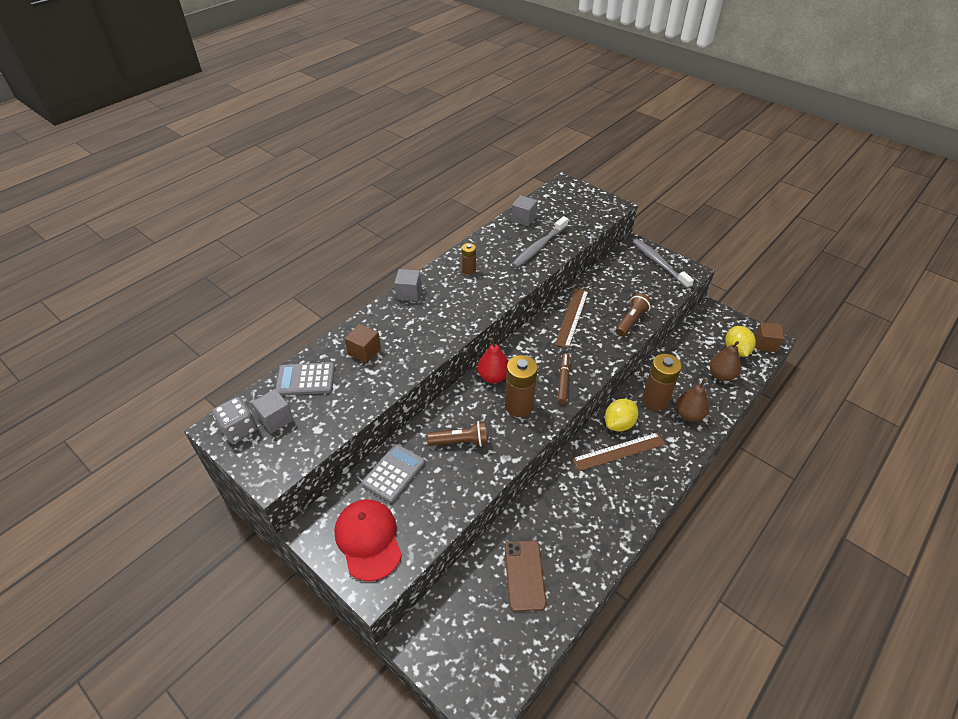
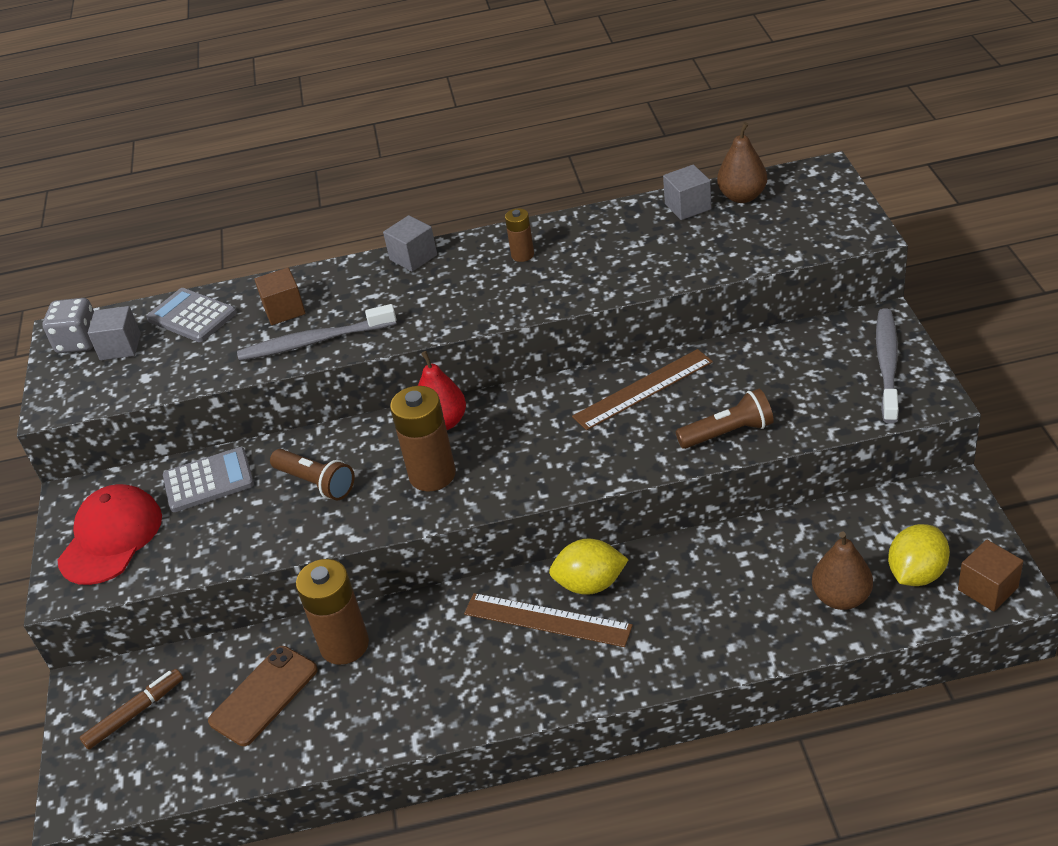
camera: 45 degrees right, 5 degrees down
(539, 247) = (660, 257): grey toothbrush -> grey toothbrush (314, 342)
(563, 381) = (526, 471): brown marker -> brown marker (135, 713)
(655, 400) = (683, 580): brown battery -> brown battery (344, 645)
(689, 415) = (712, 627): brown pear -> brown pear (742, 196)

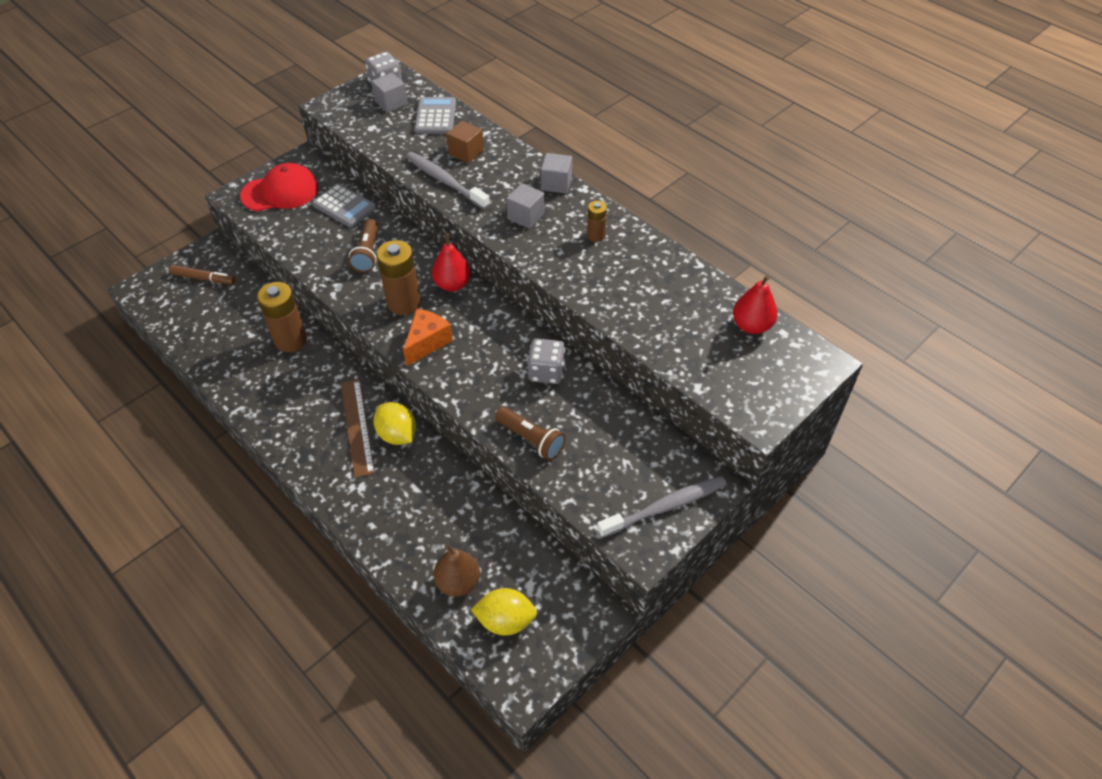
camera: 50 degrees right, 10 degrees up
(264, 695) = (239, 325): brown phone -> none
(514, 473) = (427, 342): none -> orange cheese
(643, 389) = (546, 372): brown ruler -> grey dice
(688, 207) = (715, 299): grey cube -> grey cube (526, 216)
(742, 196) = (751, 326): brown pear -> red pear
(987, 589) = (515, 673): brown cube -> none

